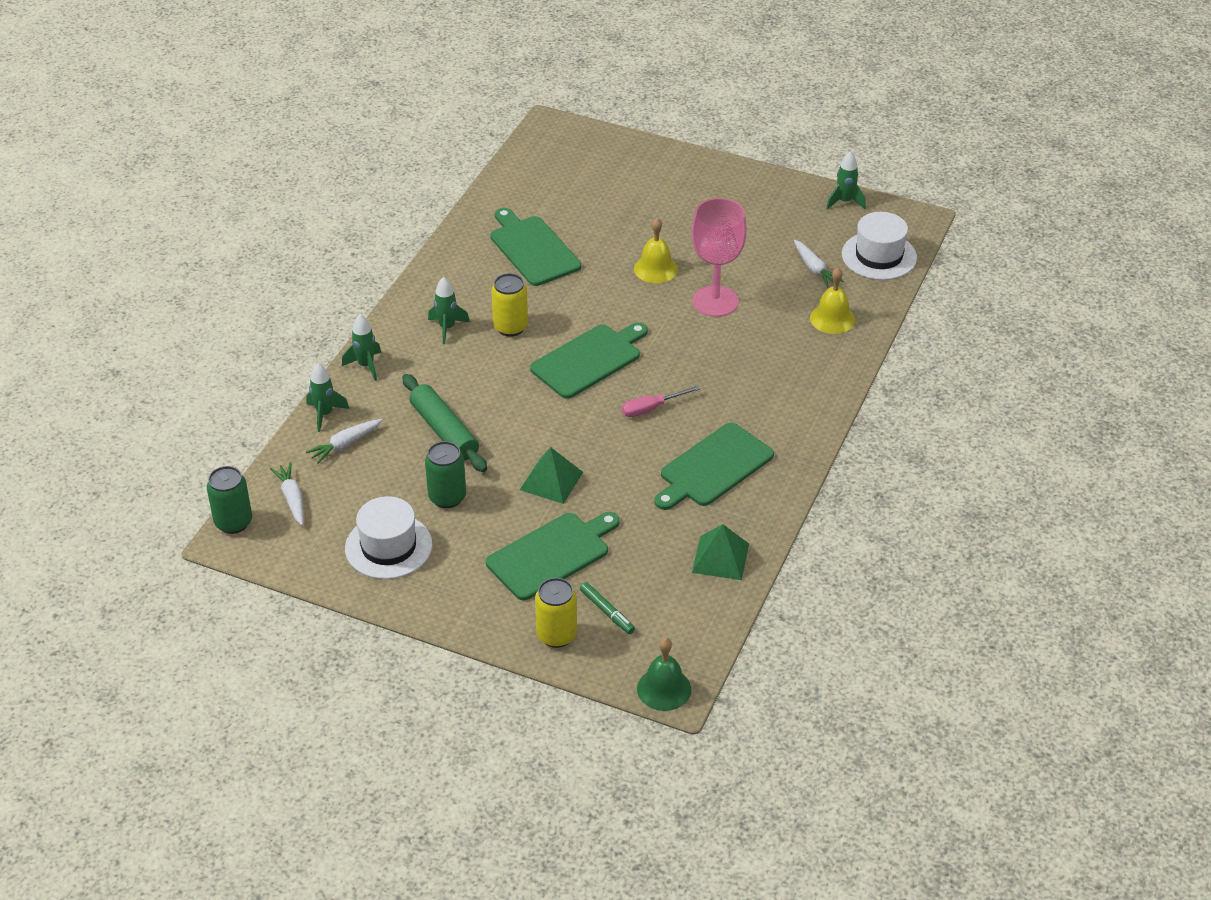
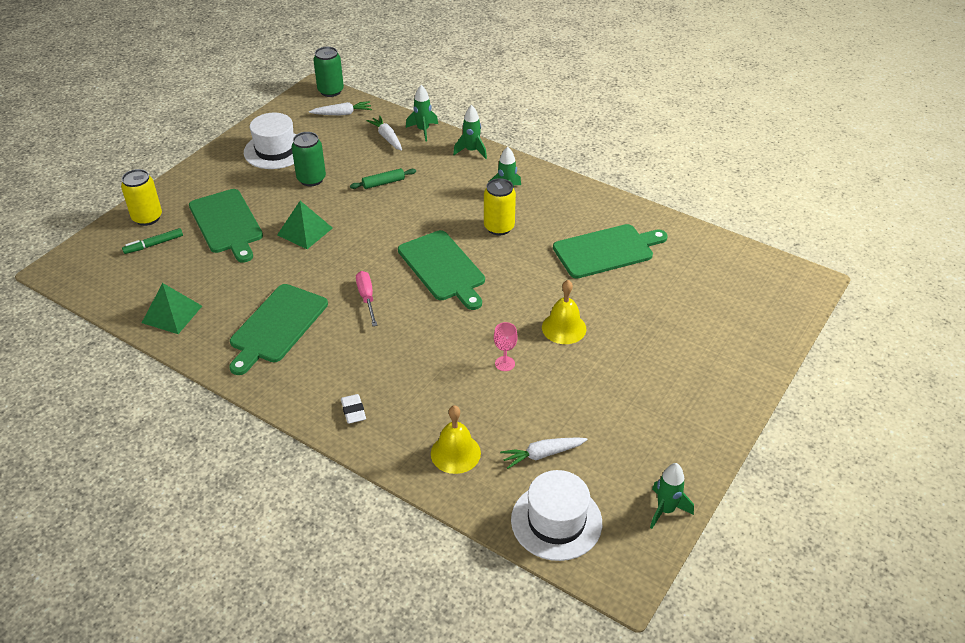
camera: 100 degrees right, 0 degrees up
(444, 431) = (383, 183): green rolling pin -> green rolling pin, size x0.54
(664, 689) = (63, 264): green bell -> none
(713, 467) = (277, 326): green cutting board -> green cutting board turned 120 degrees counterclockwise
(715, 301) = (504, 363): pink goblet -> pink goblet, size x0.42
(808, 389) = (353, 411): none -> white eraser

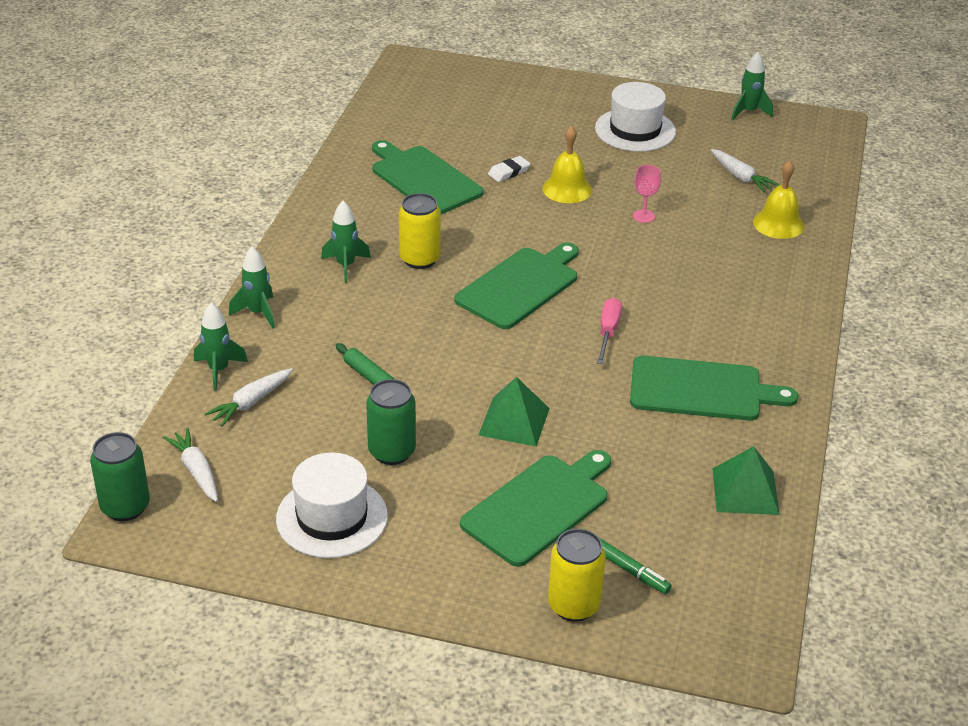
camera: 110 degrees left, 5 degrees down
(353, 411) = (779, 297): white eraser -> white eraser (509, 172)
(367, 298) = (608, 332): pink screwdriver -> pink screwdriver turned 135 degrees clockwise
(556, 521) = (804, 160): white hat -> white hat (635, 130)

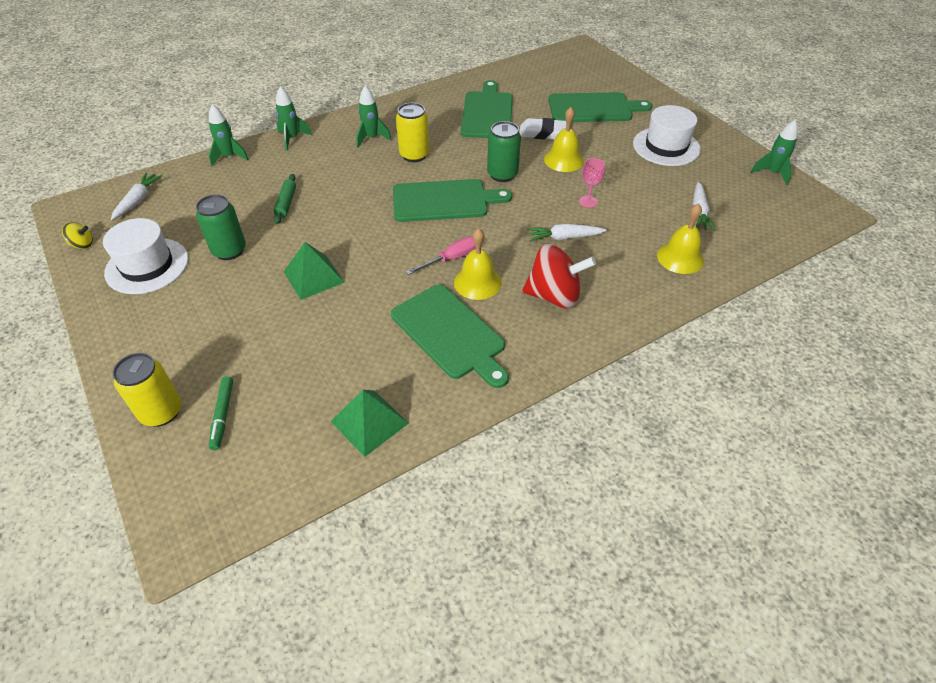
camera: 45 degrees right, 10 degrees up
(125, 507) = (86, 198): green can -> green can (502, 174)
(218, 547) = (82, 244): none -> yellow spinning top
(251, 402) = (215, 182): white carrot -> white carrot (564, 237)
(509, 172) = (543, 133): white eraser -> white eraser, size x1.53
(539, 507) = (243, 337): green cutting board -> green cutting board (593, 108)
(659, 337) = (477, 282): none -> yellow bell
(733, 310) = (554, 296): none -> red spinning top

